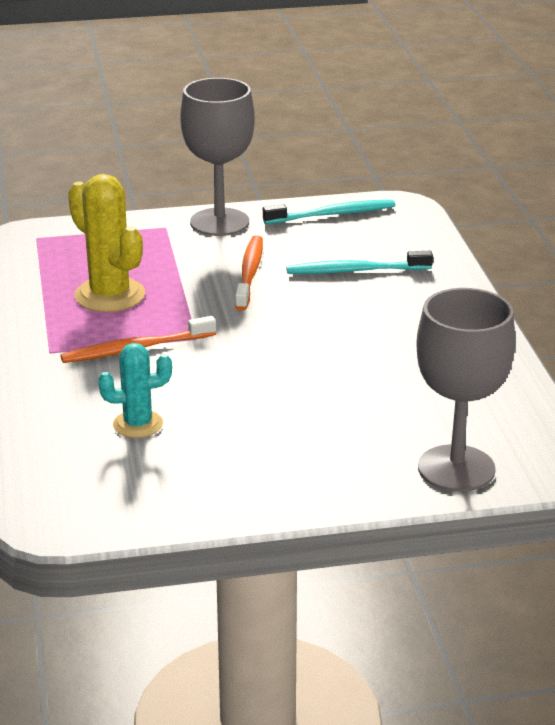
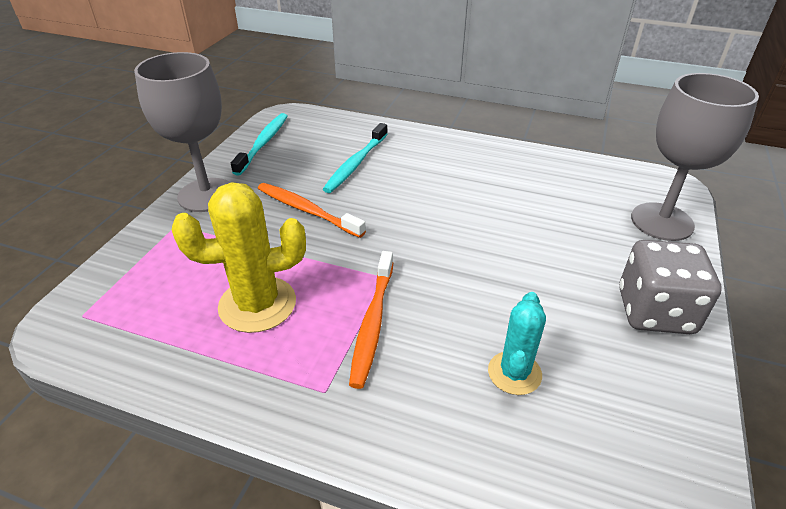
camera: 60 degrees left, 10 degrees up
(286, 482) = (655, 311): none -> grey dice

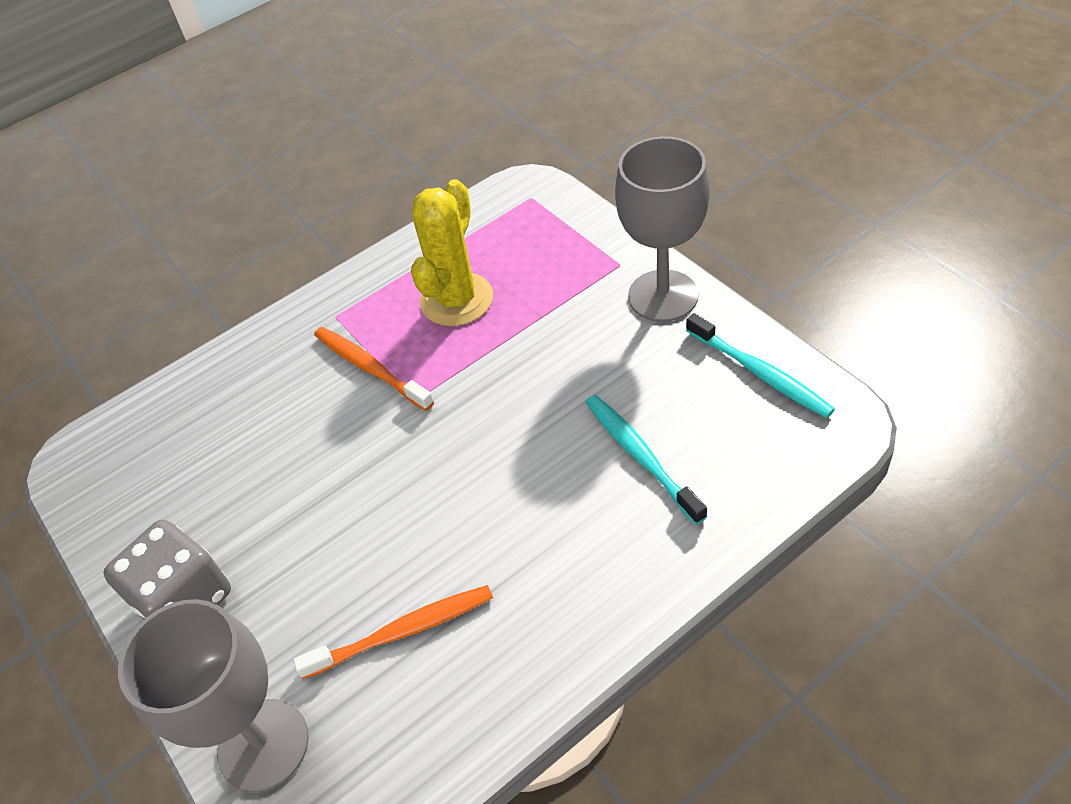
camera: 130 degrees right, 10 degrees up
(307, 210) = (570, 373): orange toothbrush -> orange toothbrush (402, 631)
(514, 373) = (241, 438): turquoise cactus -> none

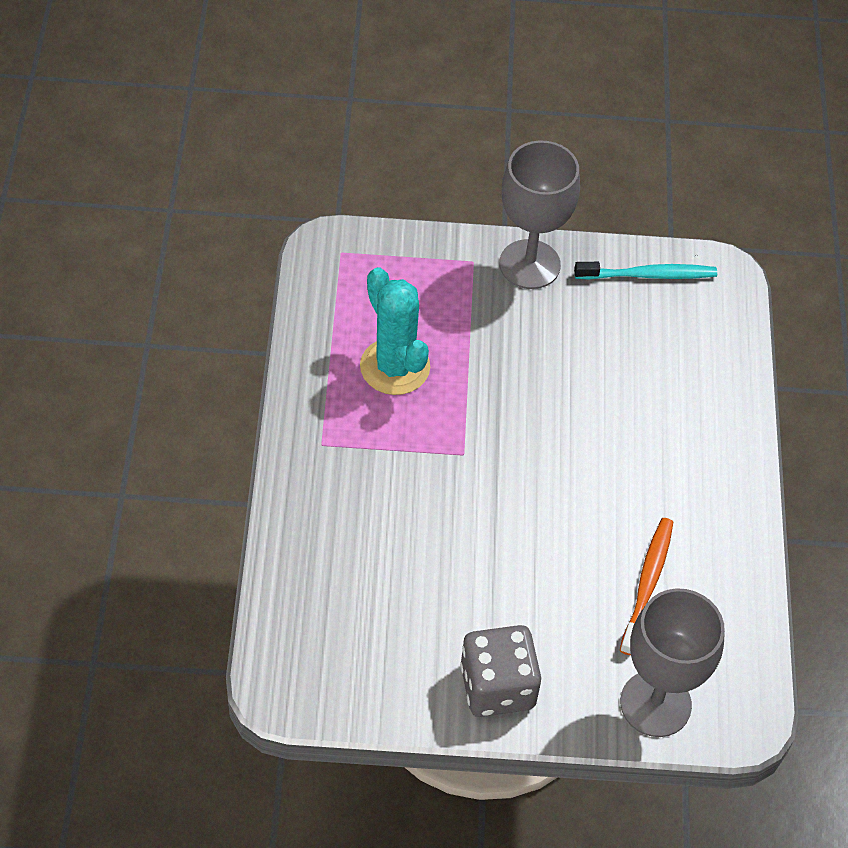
camera: 60 degrees left, 5 degrees up
(370, 368) = (402, 458): orange toothbrush -> none
(456, 300) = (395, 367): yellow cactus -> turquoise cactus
(640, 456) = (645, 378): turquoise toothbrush -> none

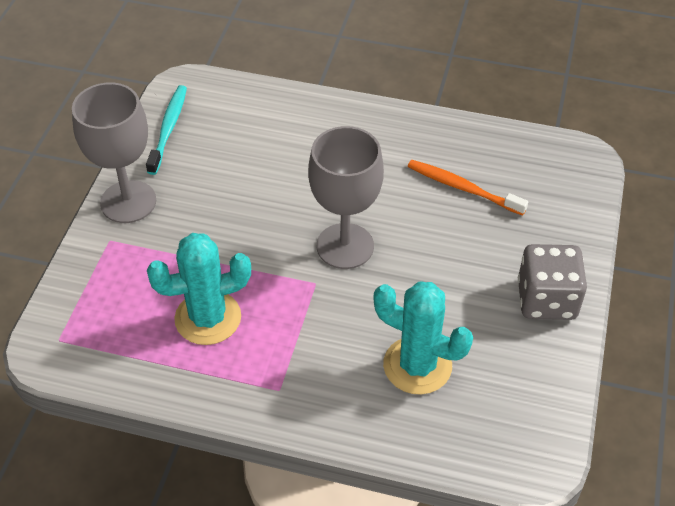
camera: 75 degrees left, 5 degrees down
(377, 564) = (417, 365): none -> turquoise cactus
(655, 704) = (568, 204): grey goblet -> grey goblet (345, 246)

